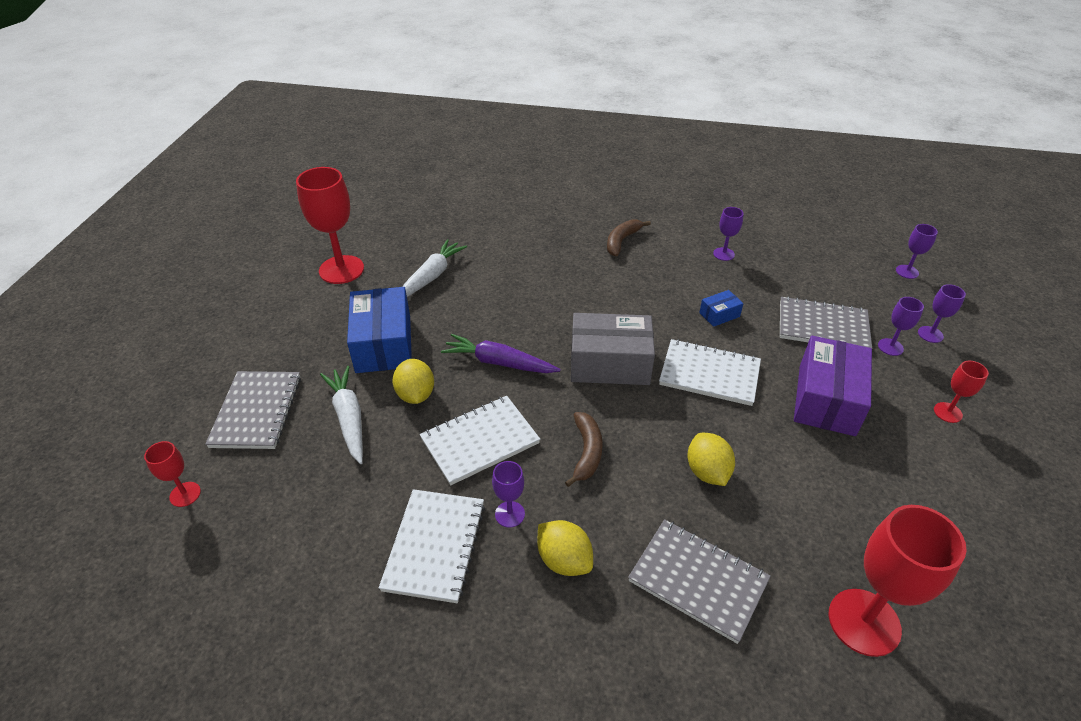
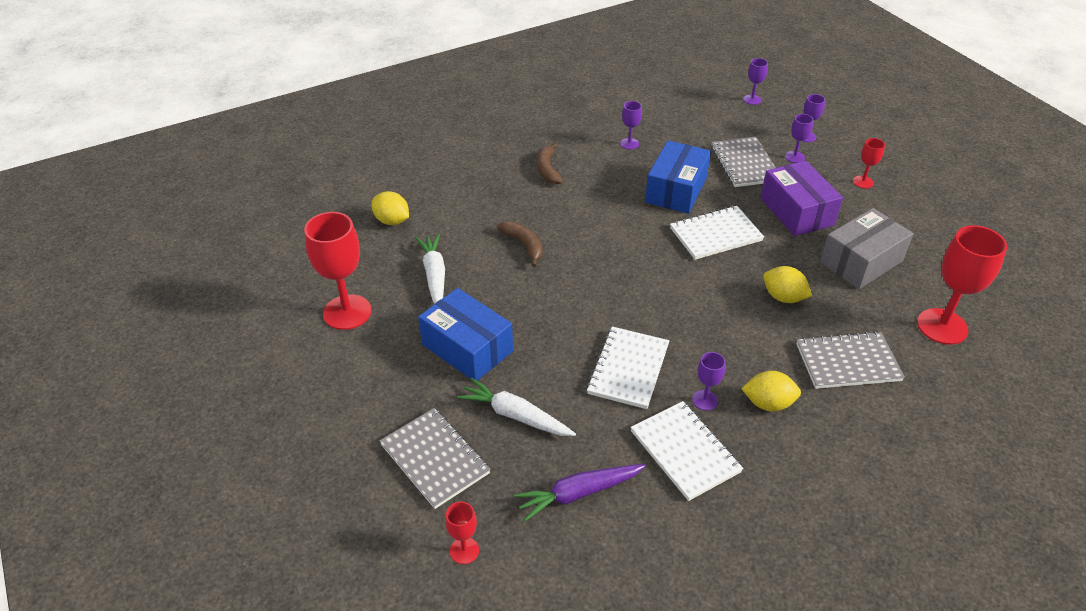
camera: 40 degrees left, 0 degrees up
(415, 395) = (542, 368): yellow lemon -> yellow lemon (392, 221)
(499, 362) = (572, 309): purple carrot -> purple carrot (578, 493)
(587, 452) = (703, 331): brown banana -> brown banana (524, 245)
(609, 363) = (647, 264): grey box -> grey box (861, 262)
(719, 314) = (676, 190): blue box -> blue box, size x2.19
(822, 326) = (744, 164): grey notebook -> grey notebook turned 75 degrees counterclockwise

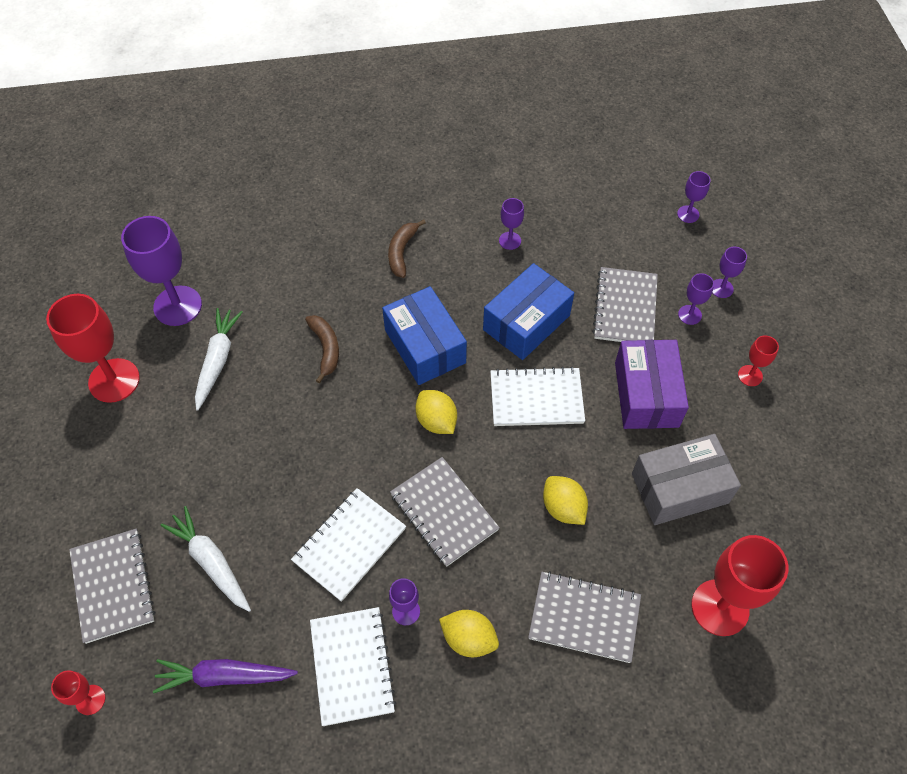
camera: 20 degrees right, 15 degrees up
(375, 247) = (177, 306): none -> purple goblet
(392, 221) = (209, 275): yellow lemon -> yellow lemon (436, 421)
(467, 348) = (205, 463): blue box -> blue box (425, 346)
(692, 326) = (444, 512): none -> grey notebook

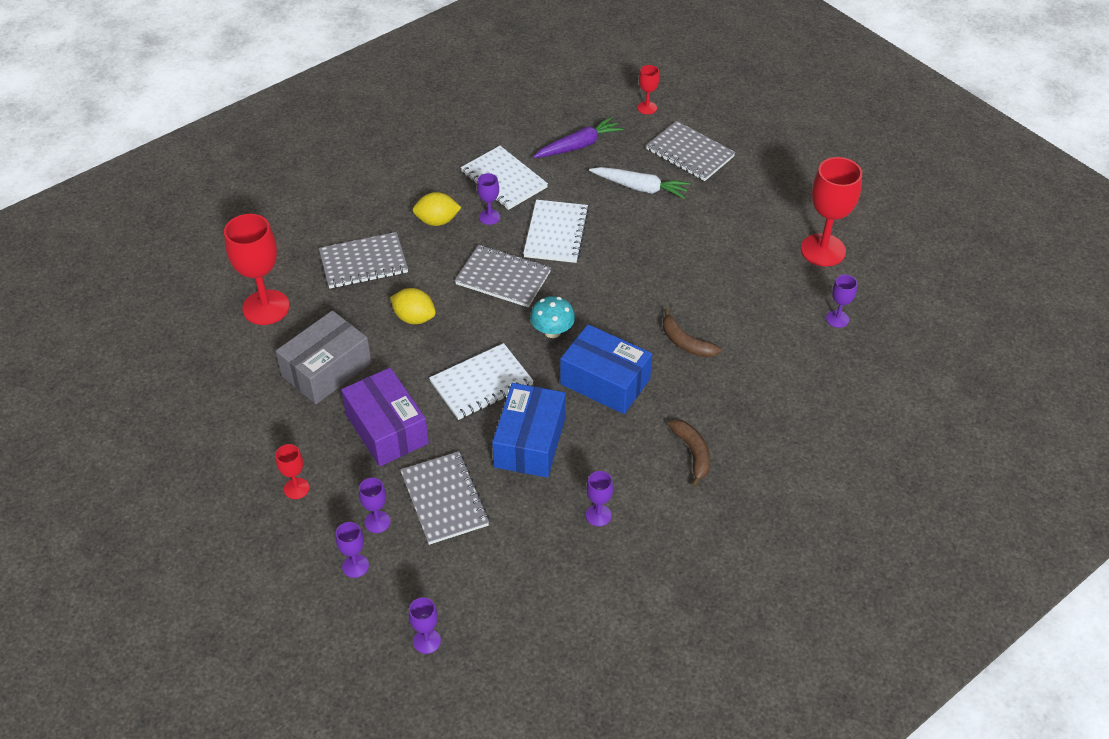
camera: 150 degrees right, 10 degrees down
(177, 306) = (837, 319): purple goblet -> purple goblet, size x0.49
(218, 360) = (761, 296): white carrot -> none
(436, 421) = (552, 331): yellow lemon -> turquoise mushroom

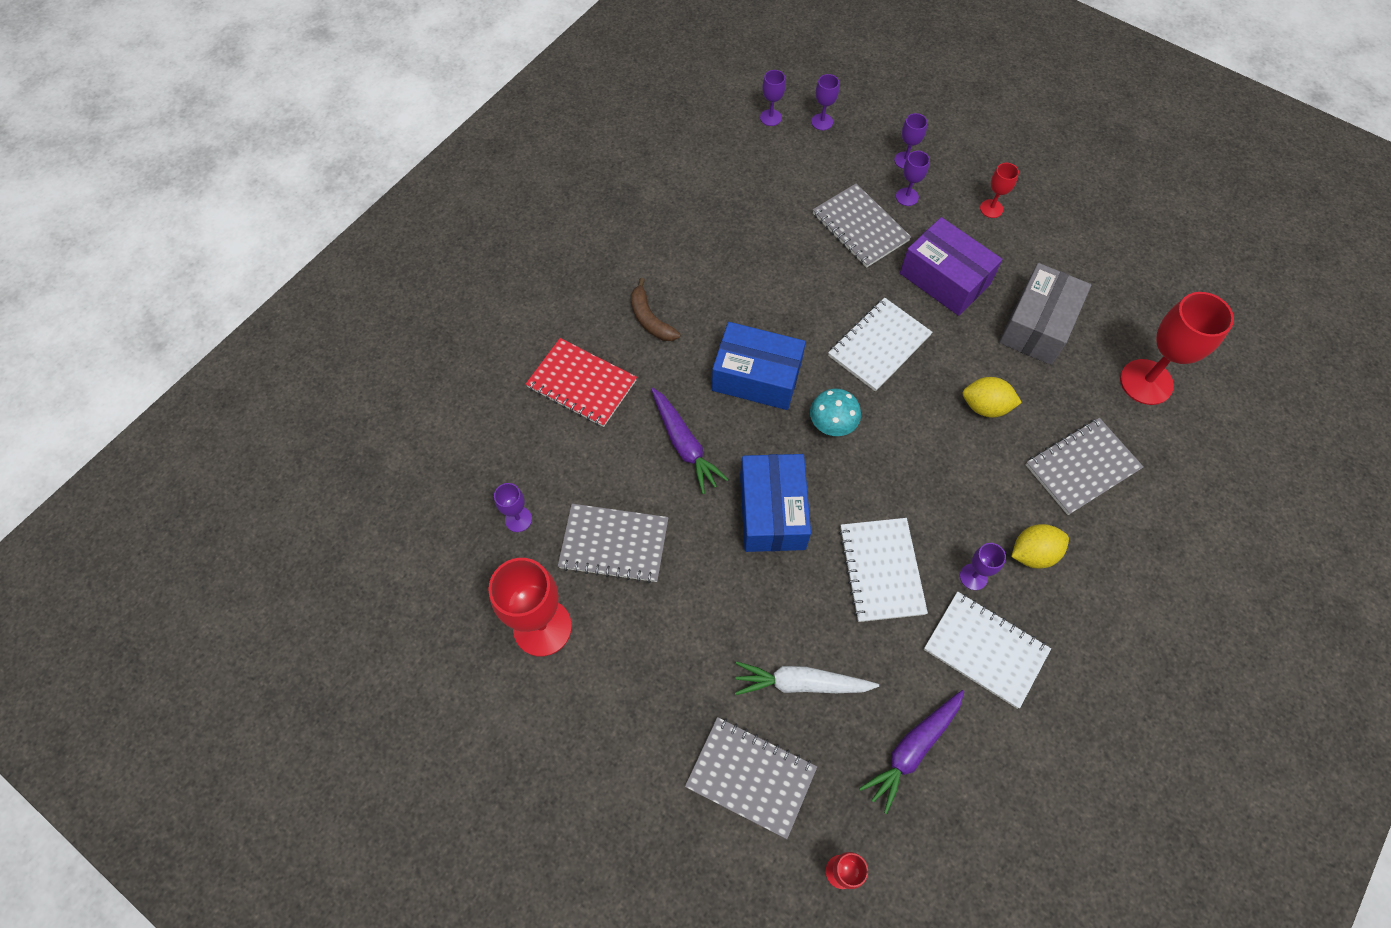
camera: 165 degrees right, 15 degrees up
(503, 278) = (915, 484): grey notebook -> grey notebook (614, 544)
(530, 442) = (807, 296): blue box -> blue box (772, 511)
(598, 515) = (721, 243): purple goblet -> purple goblet (770, 117)
(685, 343) = (684, 445): brown banana -> purple carrot
(770, 409) = (581, 384): none -> red notebook

